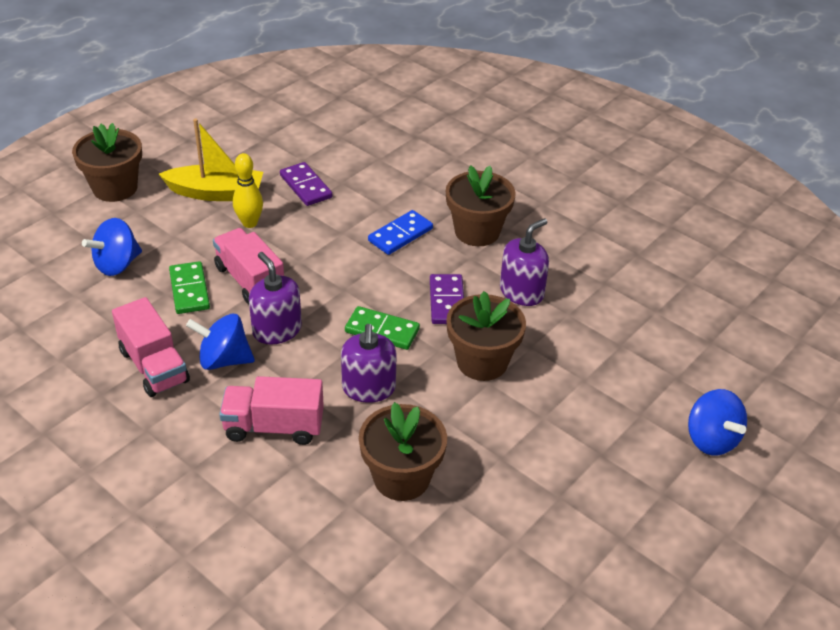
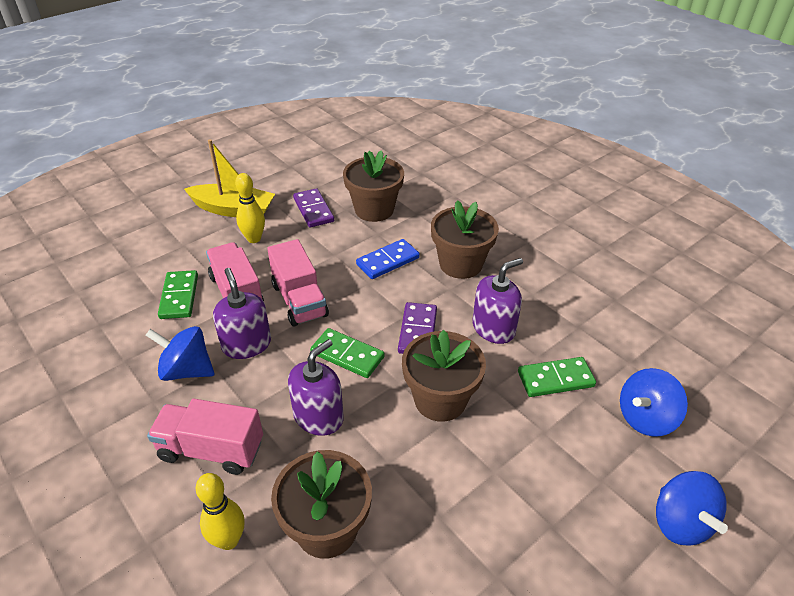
camera: 10 degrees right, 0 degrees up
(115, 188) = (149, 199): brown flower pot -> brown flower pot (374, 209)
(117, 264) = (124, 267): blue spinning top -> blue spinning top (645, 418)
(154, 366) = (119, 370): pink truck -> pink truck (299, 300)
(315, 496) = (228, 540): none -> yellow bowling pin
(368, 388) = (318, 416): purple soap dispenser -> purple soap dispenser turned 150 degrees counterclockwise
(588, 333) = (555, 379): none -> green domino

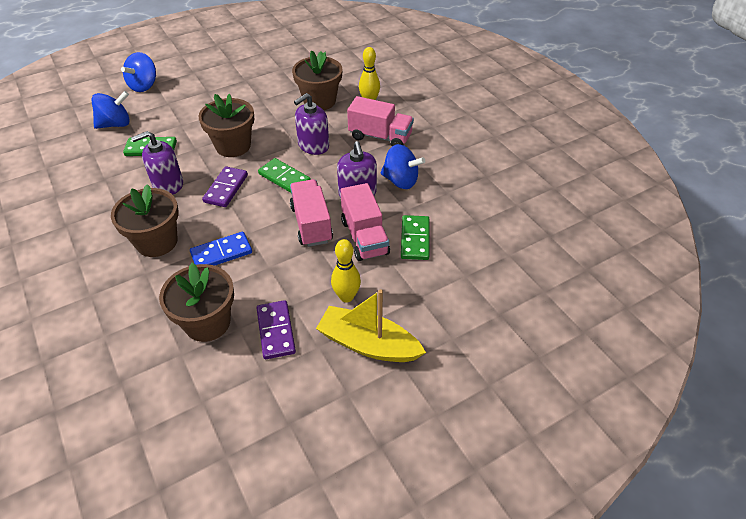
camera: 170 degrees left, 5 degrees up
(680, 523) = (144, 86): blue spinning top -> blue spinning top turned 150 degrees counterclockwise

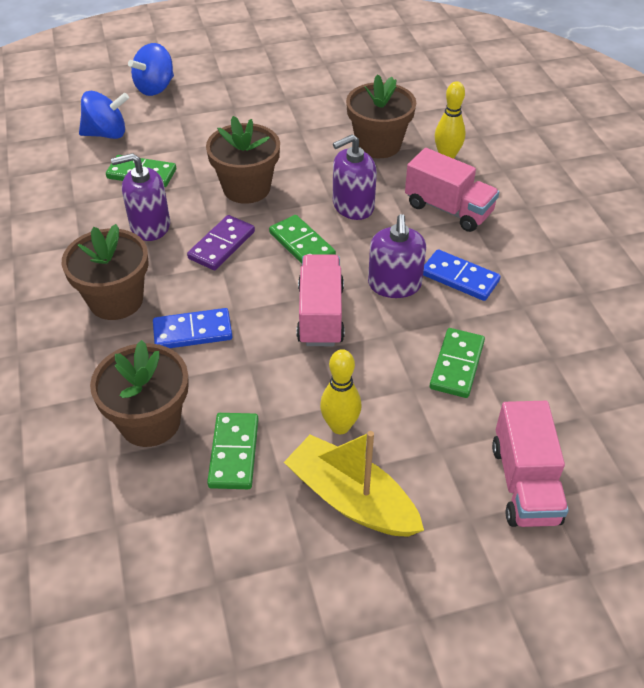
camera: 15 degrees right, 0 degrees up
(276, 331) = (234, 453): purple domino -> green domino
(364, 237) = (387, 348): pink truck -> pink truck (524, 483)
(400, 181) = (460, 277): blue spinning top -> blue domino

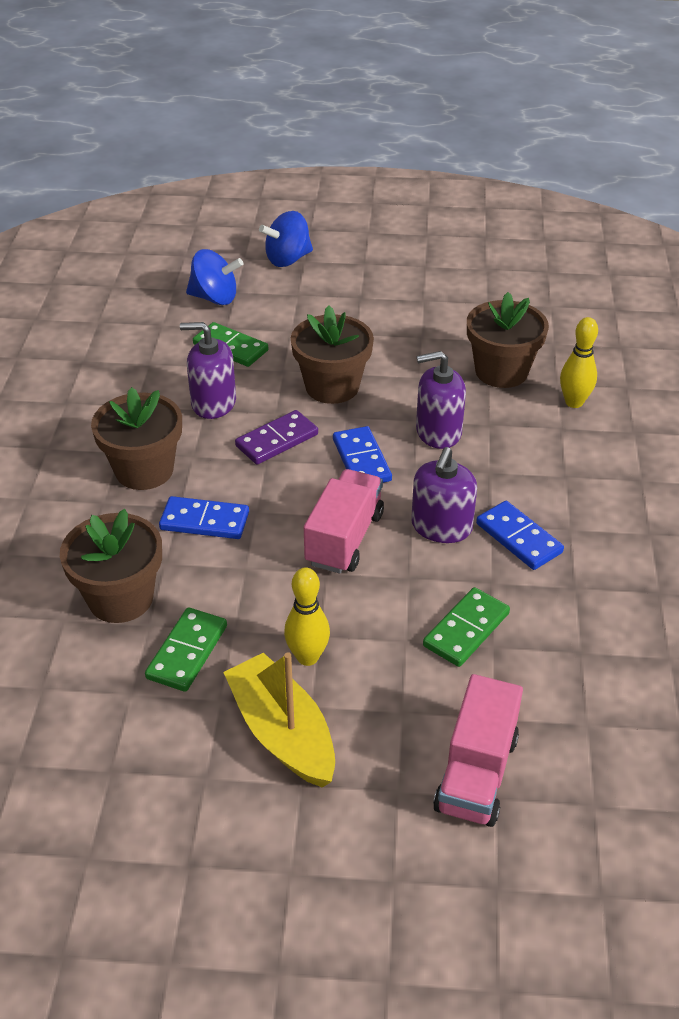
camera: 20 degrees right, 5 degrees down
(302, 244) = (362, 460): green domino -> blue domino
(448, 209) = (545, 460): pink truck -> none

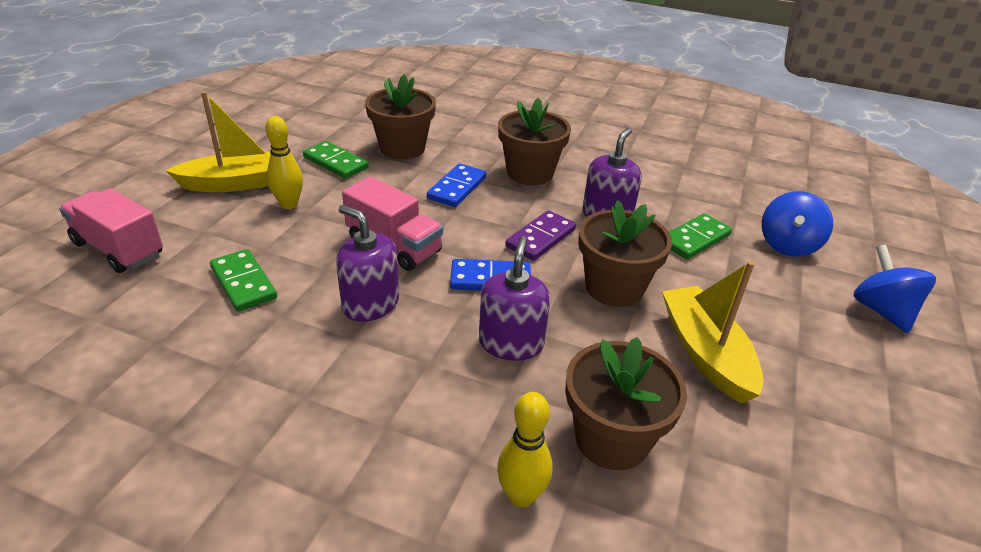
camera: 105 degrees right, 5 degrees down
(277, 440) = (540, 238): purple domino -> purple domino turned 60 degrees clockwise
(388, 336) = (705, 353): none -> yellow boat
(519, 538) = (319, 351): blue domino -> none

